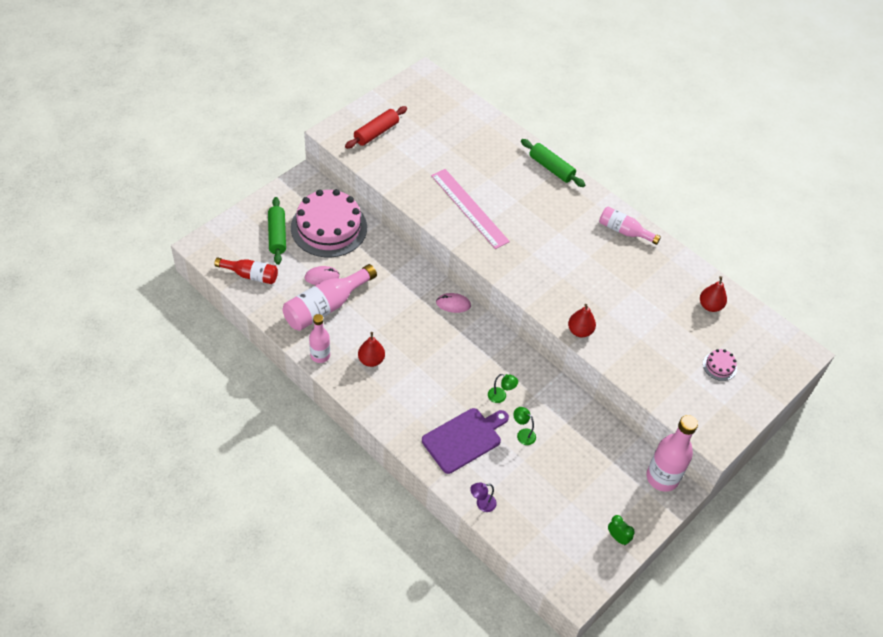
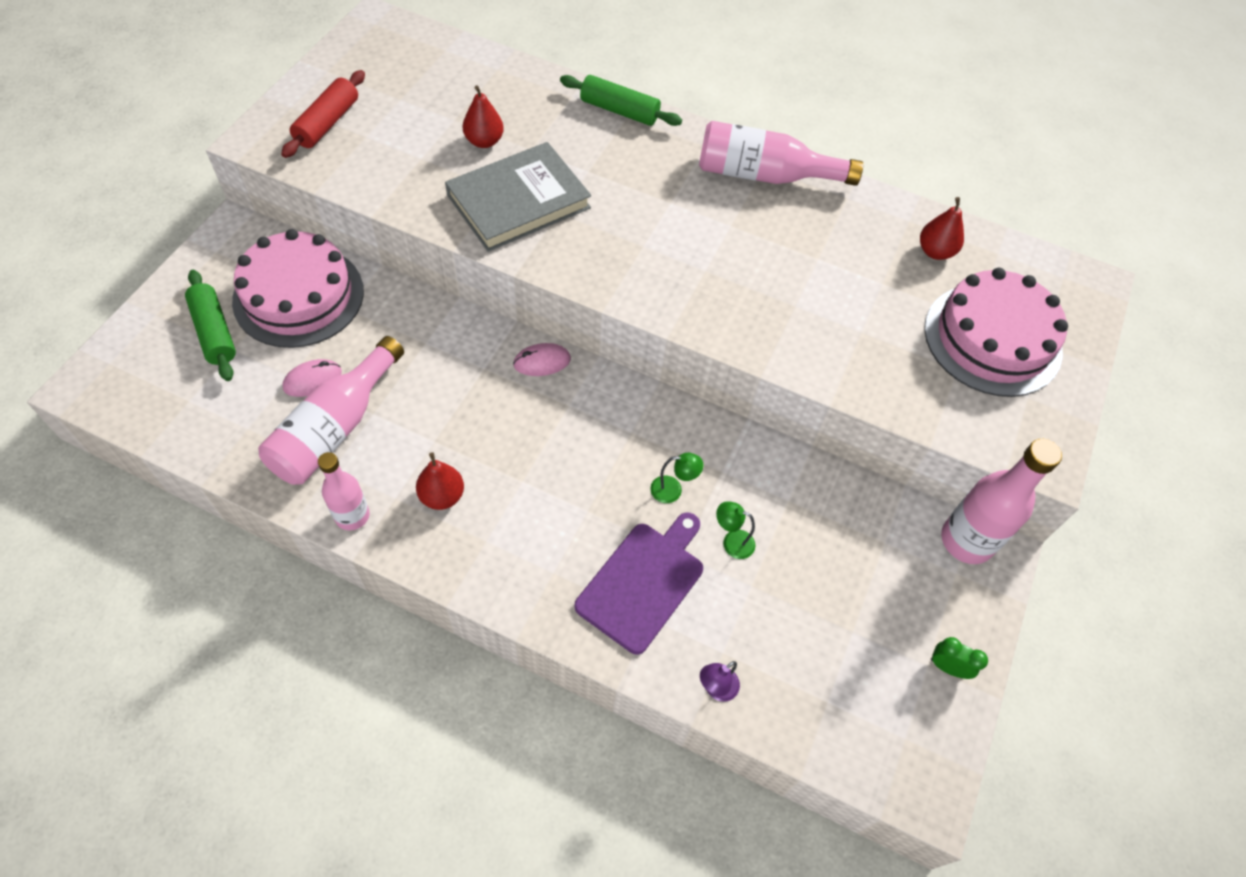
camera: 20 degrees left, 5 degrees up
(250, 275) = (187, 412): red bottle -> none
(469, 208) = (518, 201): pink ruler -> grey book
(580, 331) = (767, 347): red pear -> red pear (484, 141)
(624, 231) = (764, 175): pink bottle -> pink bottle, size x1.61
(719, 366) = (992, 339): pink cake -> pink cake, size x2.49

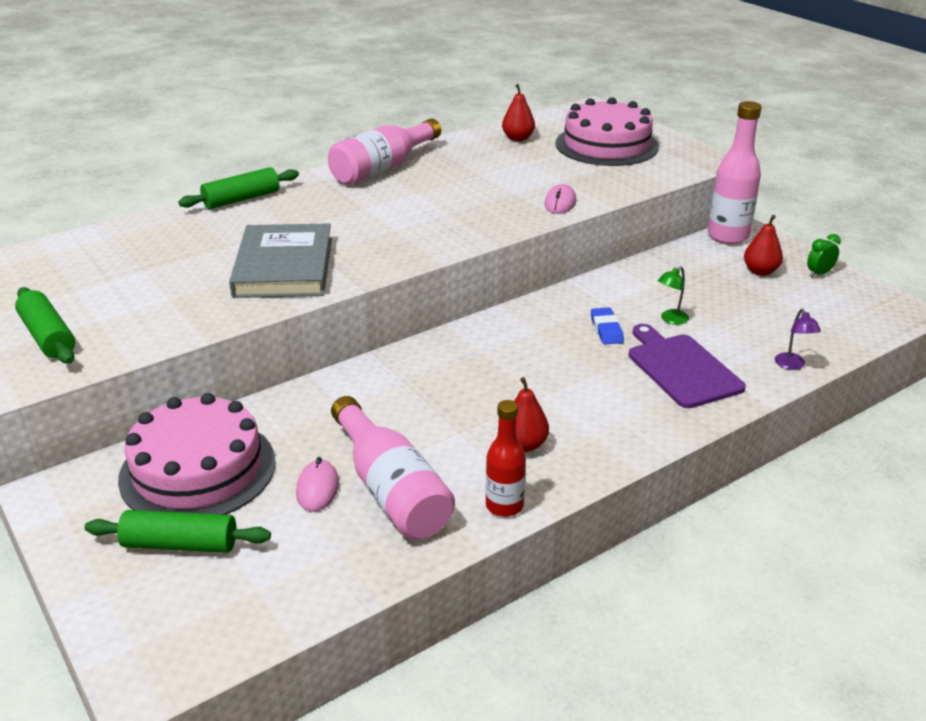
camera: 55 degrees left, 25 degrees down
(327, 123) = (48, 337): red rolling pin -> green rolling pin
(352, 516) = (504, 506): pink bottle -> red bottle
(484, 141) = (192, 264): red pear -> red pear (760, 271)
(542, 362) = (426, 351): pink mouse -> pink mouse (560, 203)
(673, 490) = (606, 329): green lamp -> blue eraser

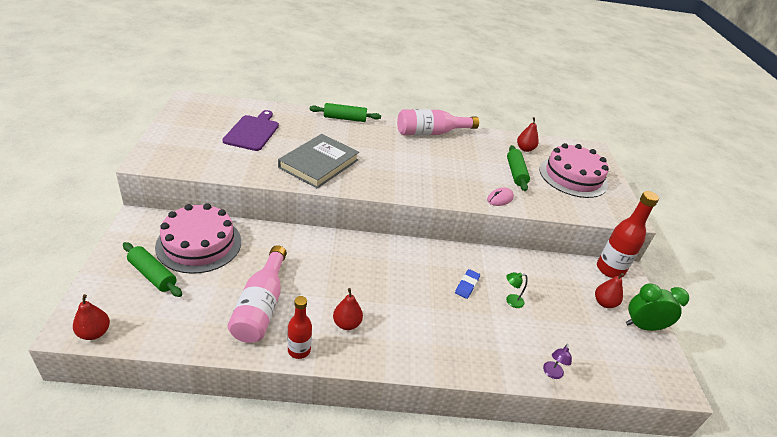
camera: 30 degrees right, 5 degrees up
(48, 337) = (187, 147): green rolling pin -> green rolling pin (516, 173)
(192, 661) = (94, 333): none -> red pear
(317, 489) = (232, 285): pink mouse -> none
(681, 368) = (482, 334): purple cutting board -> purple cutting board (252, 132)
(728, 236) = (610, 269): pink bottle -> red bottle
(819, 274) = (643, 326): green clock -> green clock, size x1.87

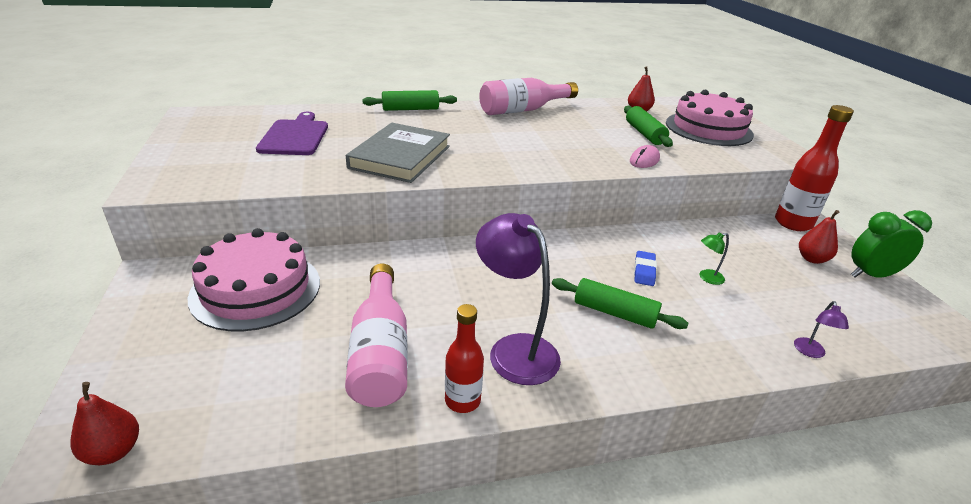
camera: 10 degrees left, 5 degrees down
(152, 275) = (194, 344): green rolling pin -> green rolling pin (614, 313)
(347, 324) = (514, 349): red pear -> purple lamp

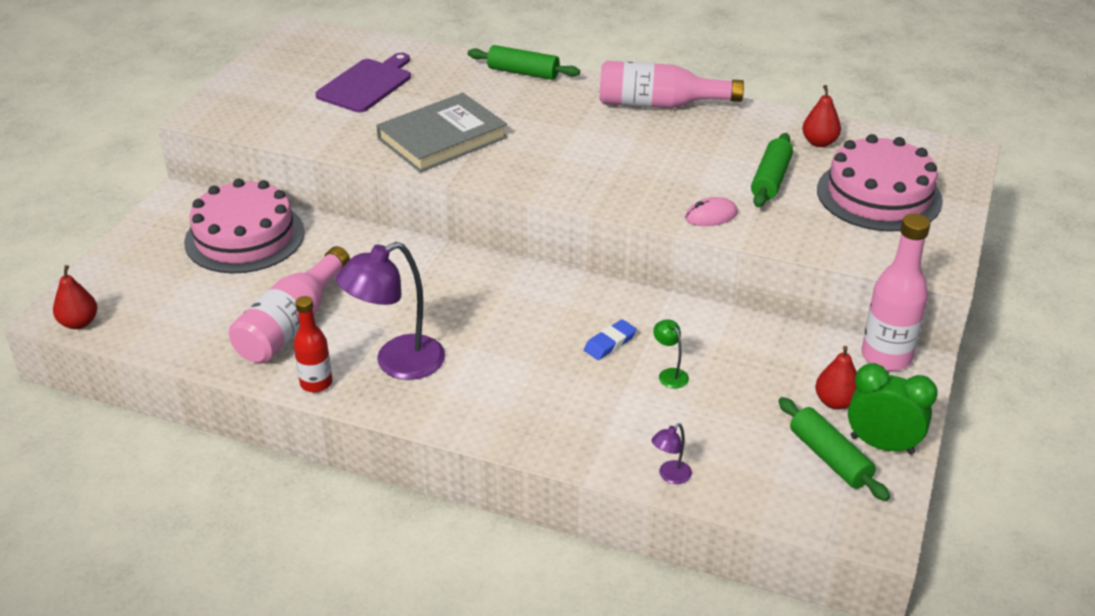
camera: 35 degrees right, 5 degrees up
(514, 349) = (397, 363): purple lamp -> purple lamp turned 120 degrees counterclockwise
(614, 313) = (524, 369): green rolling pin -> green rolling pin (829, 458)
(707, 278) = (669, 374): green lamp -> green lamp turned 45 degrees clockwise
(793, 223) = (886, 357): red bottle -> pink bottle

